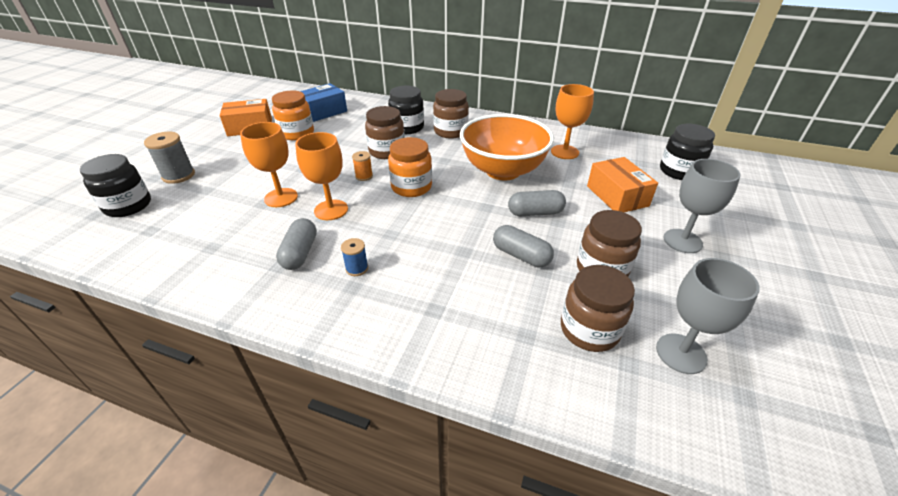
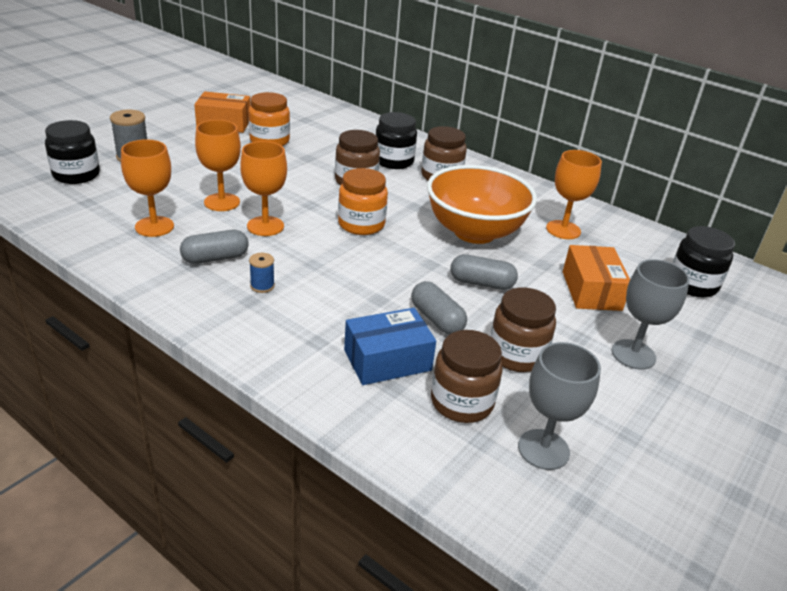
camera: 15 degrees right, 5 degrees down
(227, 237) = (154, 226): none -> orange goblet
(300, 253) = (215, 258): grey capsule -> grey capsule turned 45 degrees clockwise
(323, 112) = (309, 123): blue box -> blue box (387, 360)
(364, 176) = (317, 201): orange spool -> none

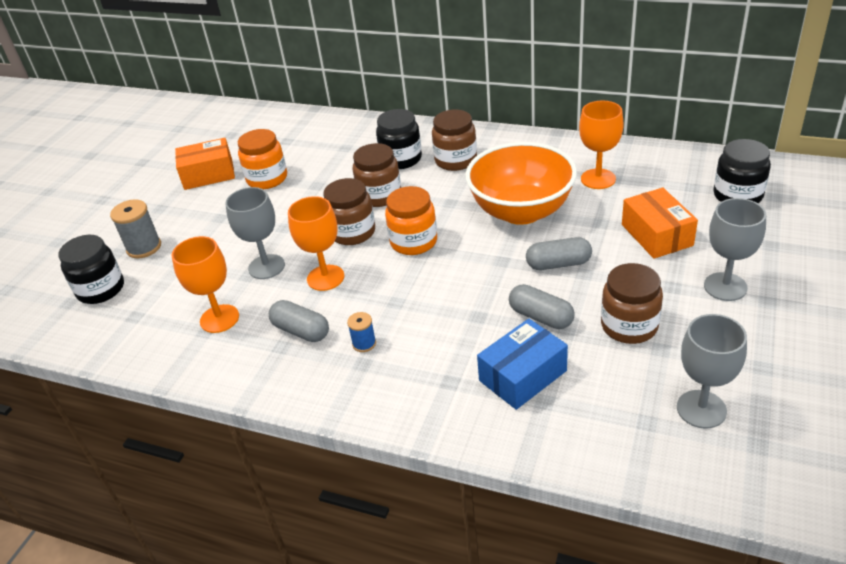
camera: 10 degrees left, 5 degrees up
(215, 258) = (301, 331): grey capsule -> grey capsule turned 75 degrees clockwise
(222, 202) = (266, 267): orange goblet -> grey goblet
(462, 402) = (609, 391): brown jar -> brown jar (352, 232)

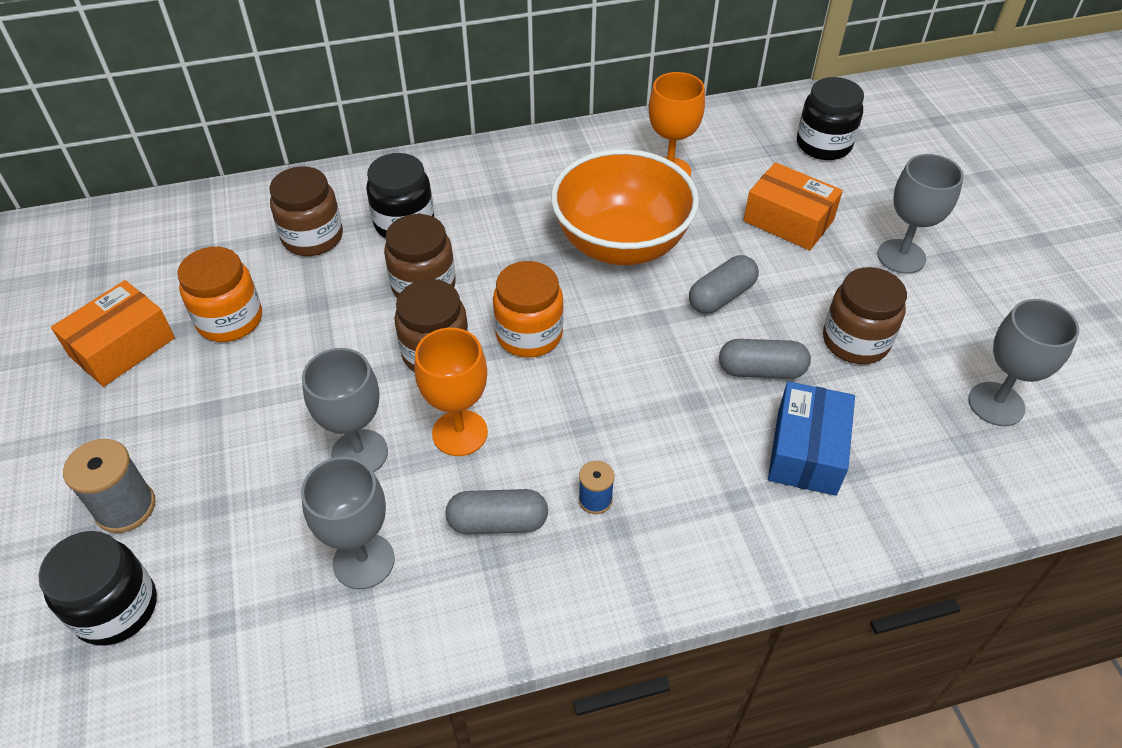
camera: 40 degrees left, 10 degrees up
(219, 319) = (363, 561): orange goblet -> grey goblet
(455, 160) = (479, 202): brown jar -> brown jar (313, 237)

